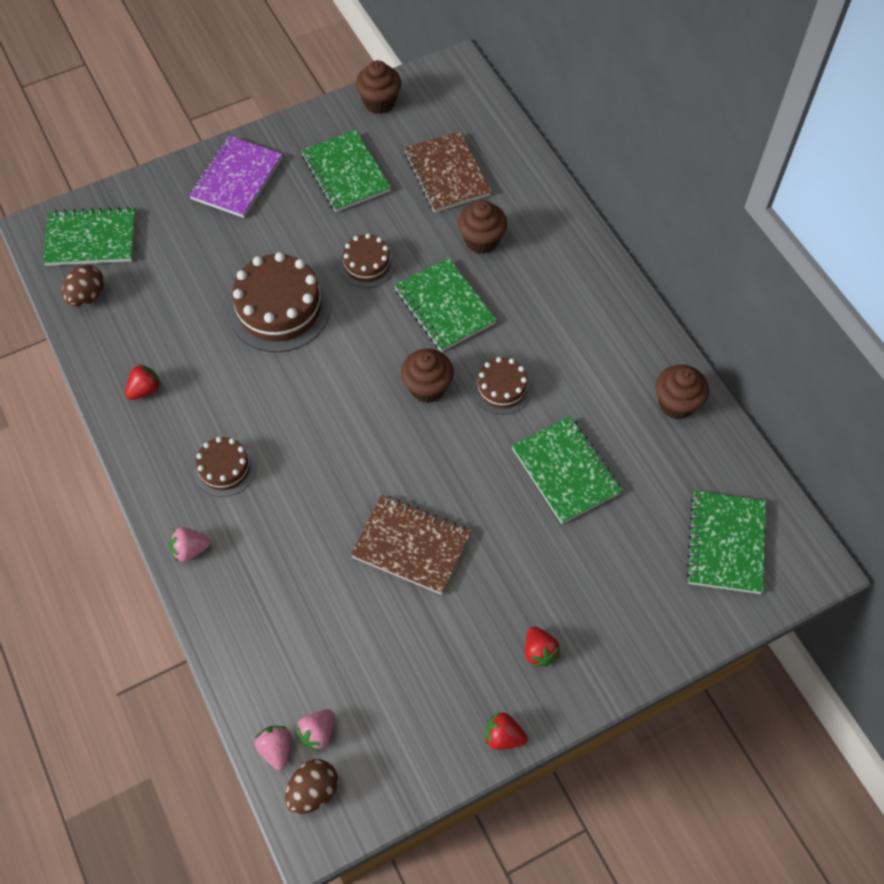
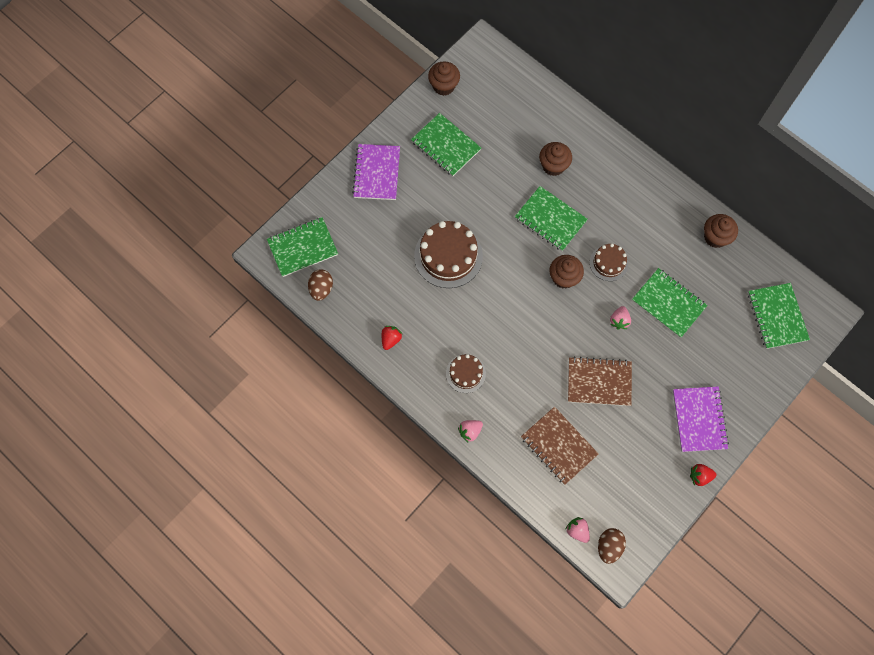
camera: 20 degrees left, 10 degrees up
(318, 733) = (596, 512): pink strawberry -> pink strawberry (619, 321)
(367, 264) = (489, 206): brown cake -> none
(447, 174) = (511, 125): brown notebook -> brown notebook (558, 446)
(539, 651) = (699, 419): red strawberry -> purple notebook

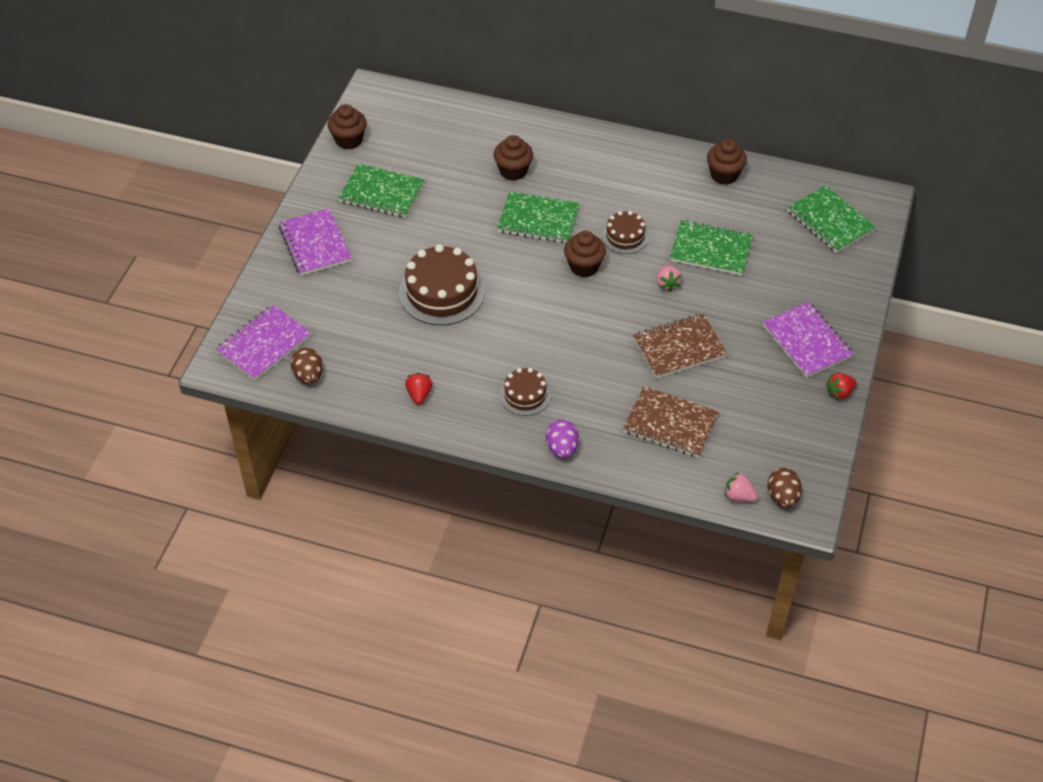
camera: 25 degrees left, 20 degrees down
(303, 248) = (264, 344): green notebook -> purple notebook
(470, 431) = (562, 448): pink strawberry -> purple egg

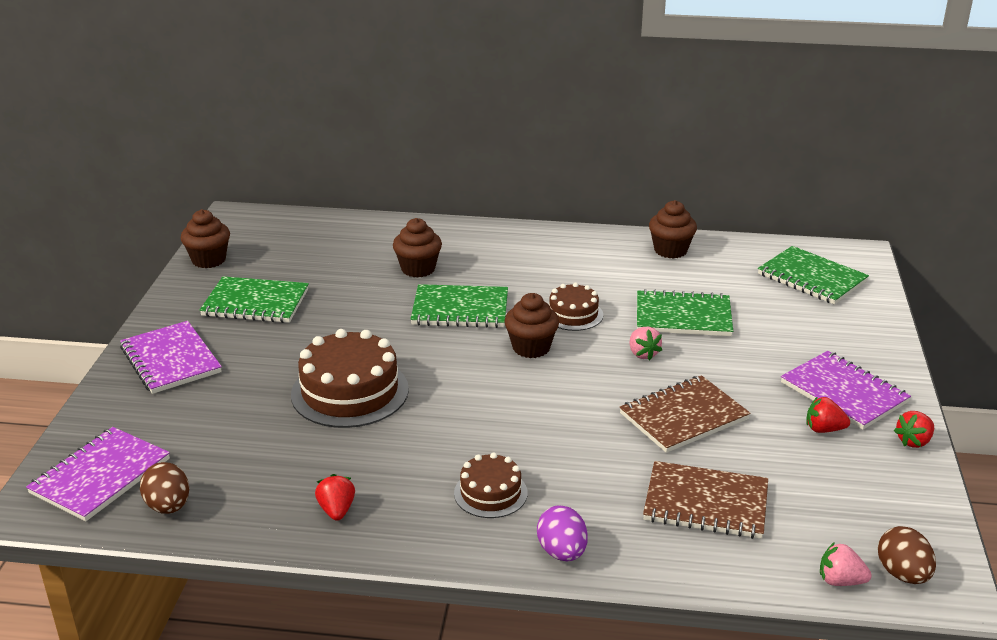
camera: 10 degrees left, 20 degrees down
(778, 373) = (824, 429): none -> red strawberry

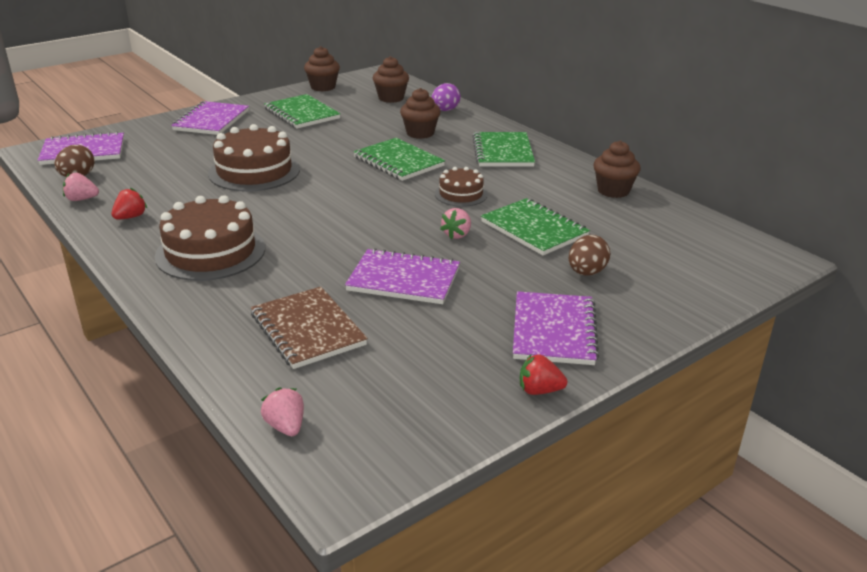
camera: 45 degrees right, 0 degrees up
(237, 526) = (81, 199): none -> pink strawberry
(490, 493) = (210, 252): brown cake -> brown cake, size x1.78
(531, 348) = (395, 198): brown cupcake -> brown cupcake (391, 98)
(562, 552) = (177, 300): purple egg -> purple egg (445, 110)
(684, 417) = (403, 279): brown notebook -> purple notebook
(812, 278) = (696, 254): green notebook -> green notebook (503, 152)
(824, 429) = (484, 341): red strawberry -> none
(902, 574) = (335, 455): brown egg -> brown egg (586, 272)

